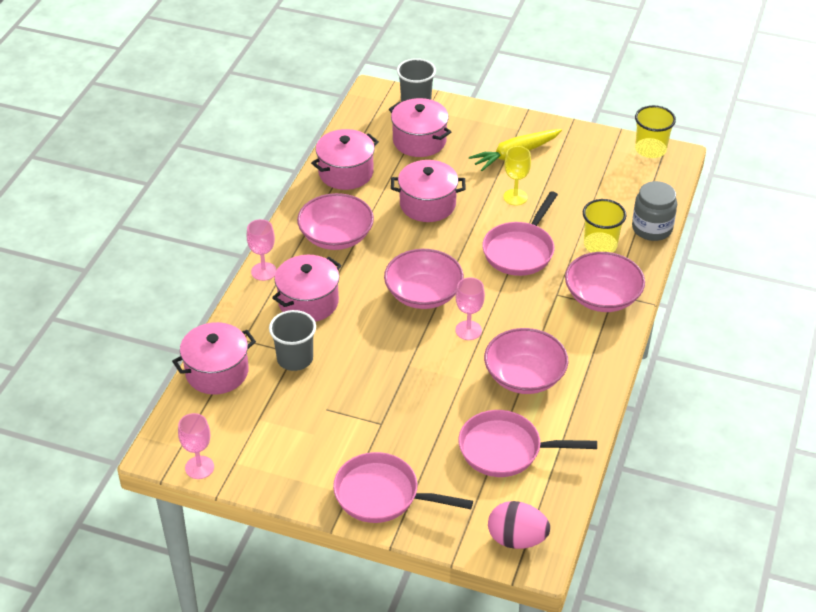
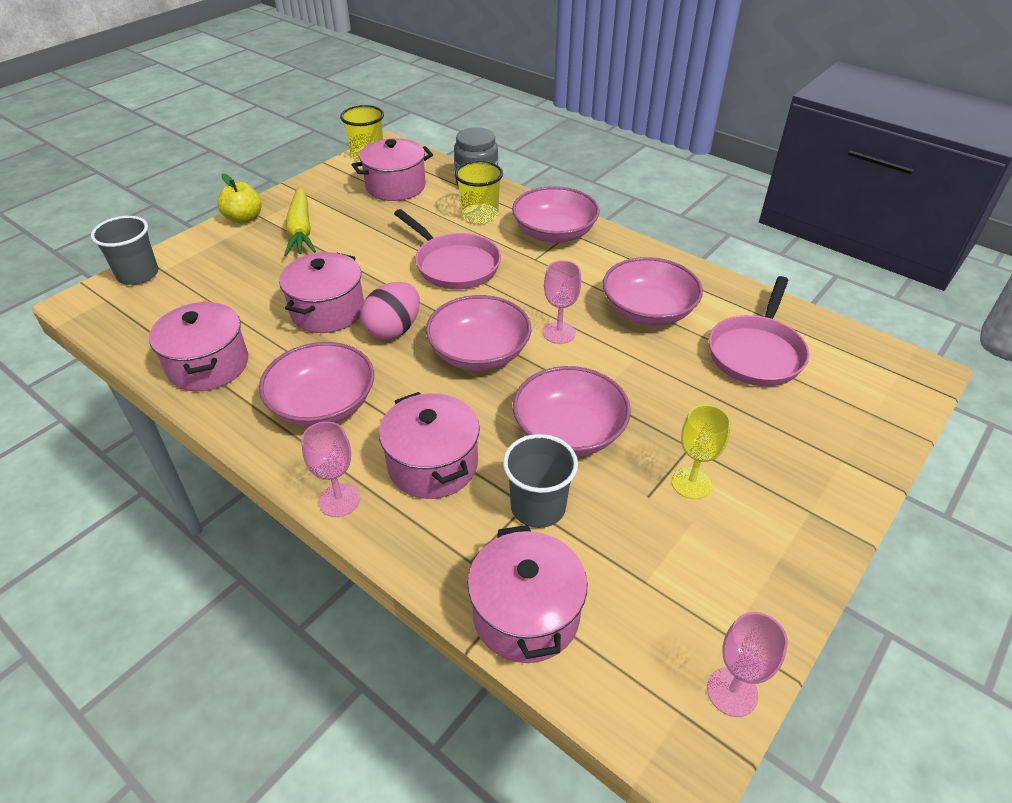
camera: 70 degrees left, 0 degrees up
(367, 358) = (569, 431): none -> pink bowl
(382, 495) = (815, 476): pink pan -> none
(419, 141) = (211, 289): pink pot -> pink pot (395, 186)
(511, 120) = (244, 218): none -> yellow apple
(515, 197) = (368, 247): yellow goblet -> yellow goblet (691, 483)
(517, 539) = (892, 379): pink egg -> pink egg (393, 330)

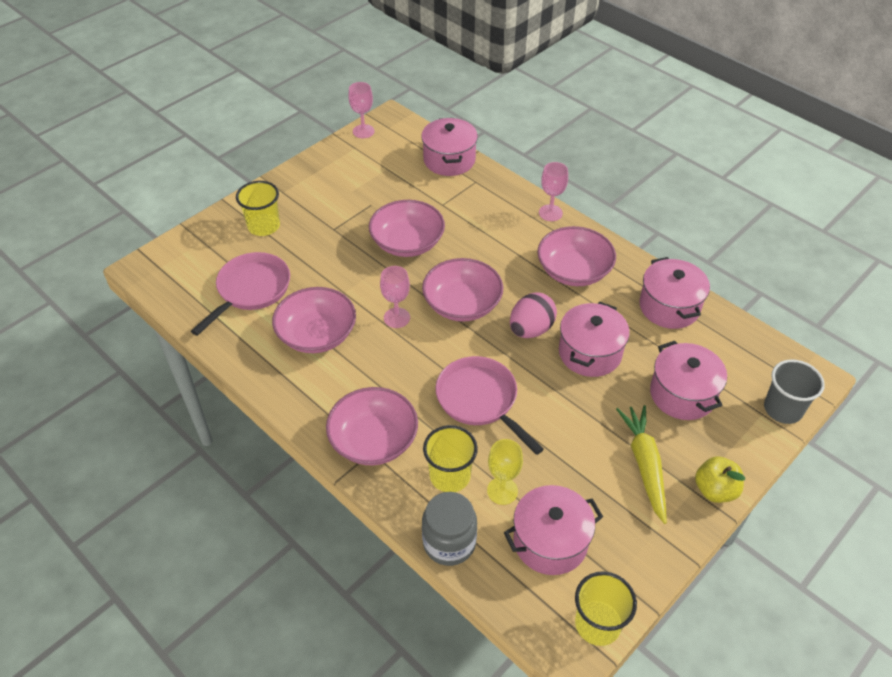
camera: 175 degrees left, 5 degrees up
(433, 464) = (496, 228): pink pot -> pink pot (682, 394)
(538, 507) = (435, 203): grey cup -> none
(691, 483) = (342, 209): yellow goblet -> yellow goblet (502, 491)
(799, 444) = (264, 226): none -> yellow cup

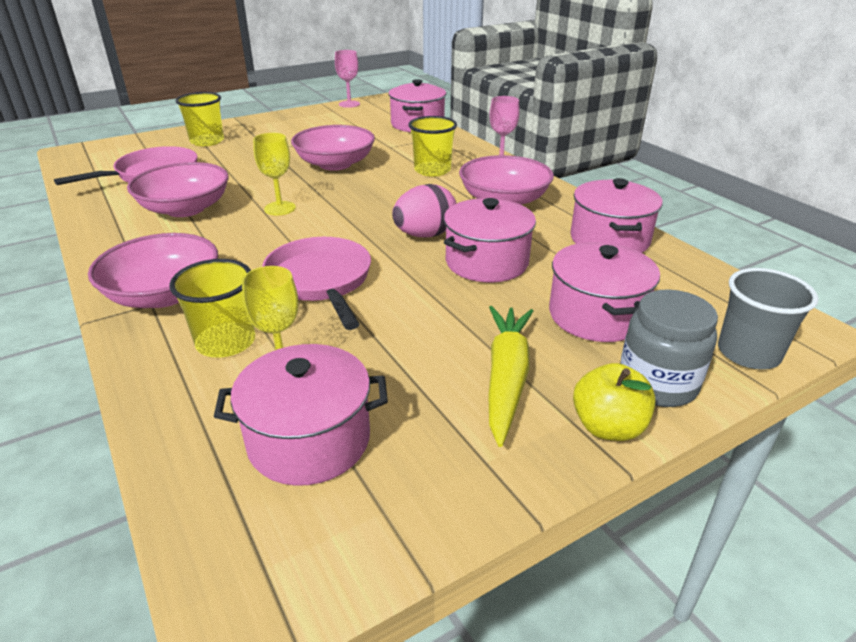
camera: 15 degrees right, 15 degrees down
(397, 318) = (280, 208): pink goblet -> yellow goblet
(449, 542) = (163, 411): grey jar -> grey jar (657, 383)
(462, 304) = (359, 208): pink bowl -> none
(597, 624) = (311, 576): yellow cup -> yellow cup (432, 170)

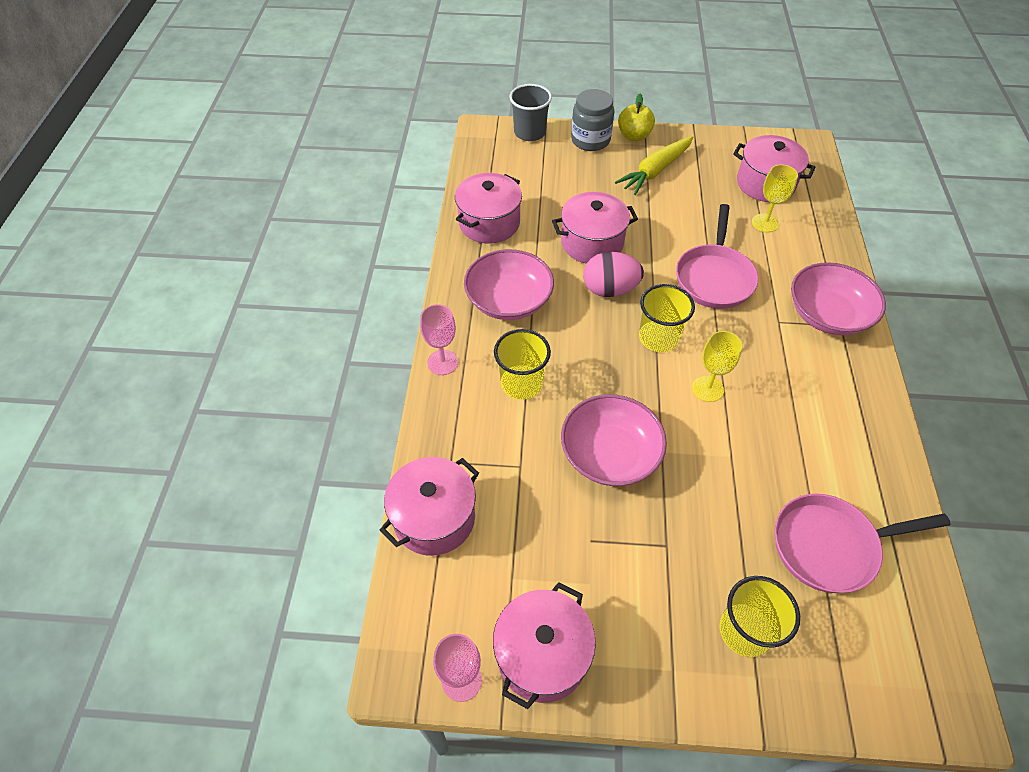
camera: 145 degrees left, 20 degrees up
(185, 209) = (799, 435): pink bowl -> none
(226, 342) = (792, 254): yellow cup -> yellow cup (658, 338)
(596, 315) = (573, 179): pink pot -> pink pot (542, 654)

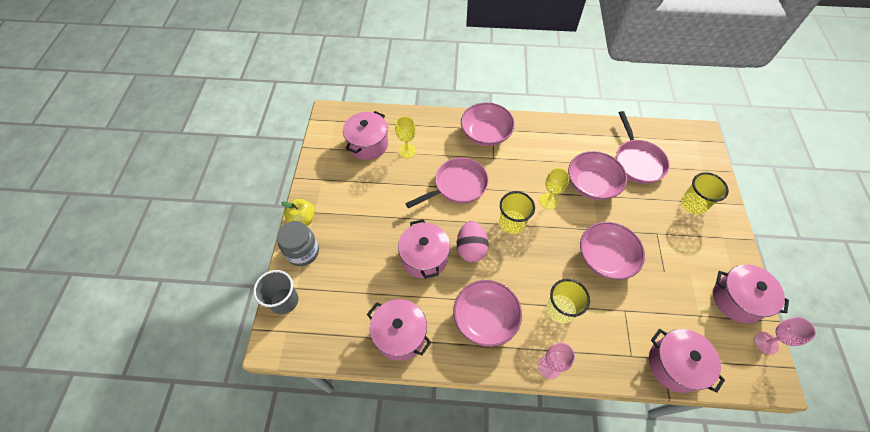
camera: 90 degrees left, 5 degrees up
(655, 171) = (347, 208): yellow carrot -> none
(714, 277) = (457, 185): pink pan -> pink pan turned 45 degrees counterclockwise
(755, 456) = (592, 184): none -> pink bowl

